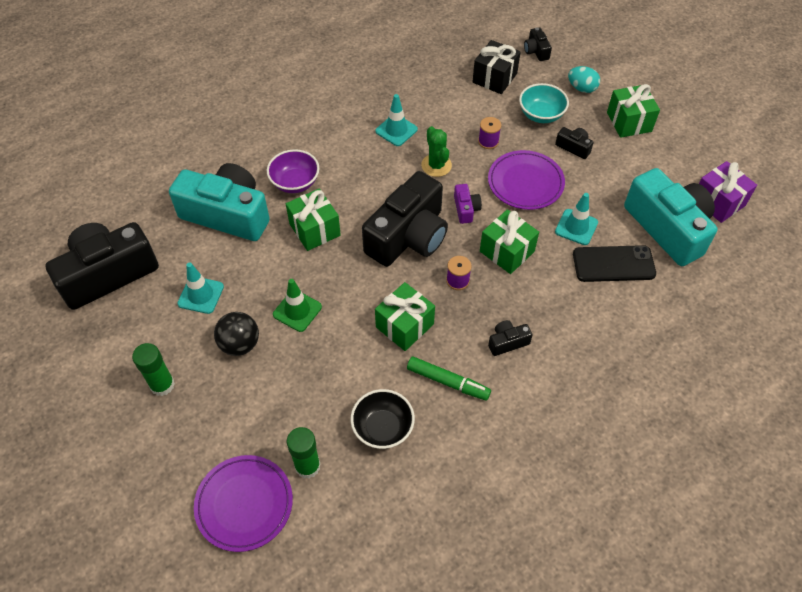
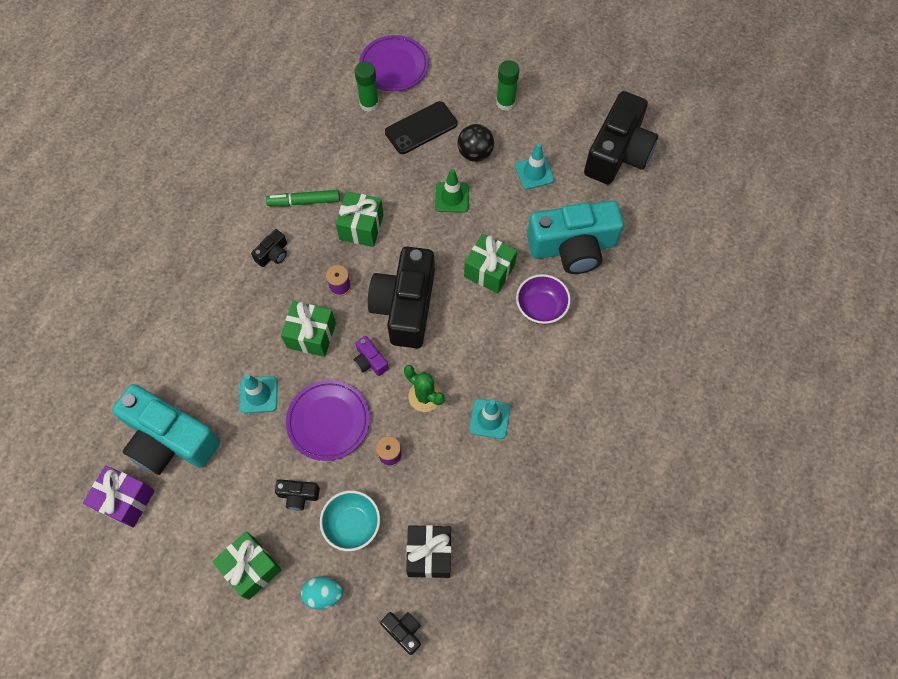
camera: 150 degrees right, 10 degrees up
(383, 428) = (333, 149): black bowl -> none
(613, 264) = (210, 371): black phone -> black phone (421, 128)

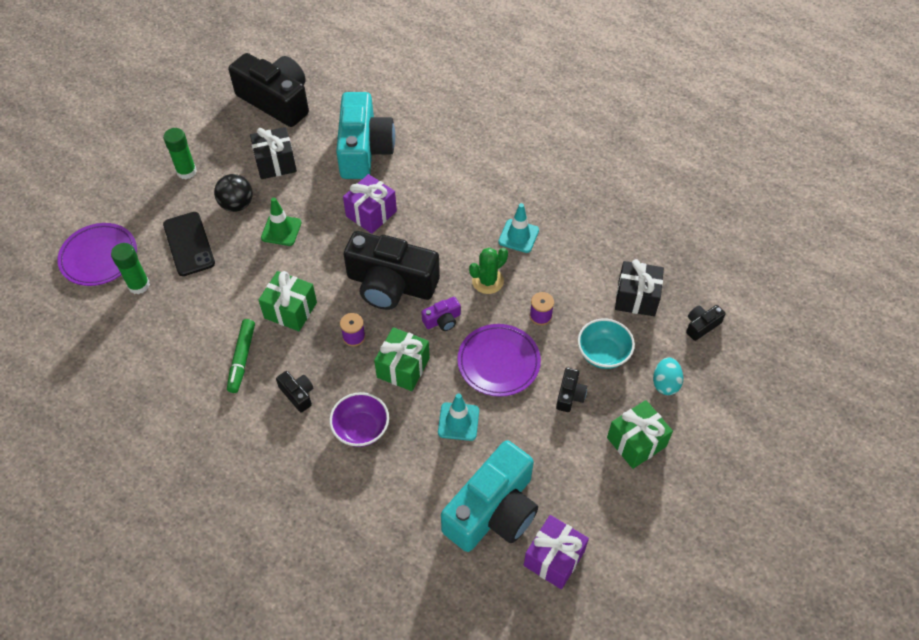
camera: 80 degrees left, 10 degrees down
(489, 271) = (371, 213): green gift -> purple gift
(534, 172) = (276, 163): turquoise traffic cone -> black gift
(541, 307) = (418, 182): purple bowl -> purple bowl (361, 429)

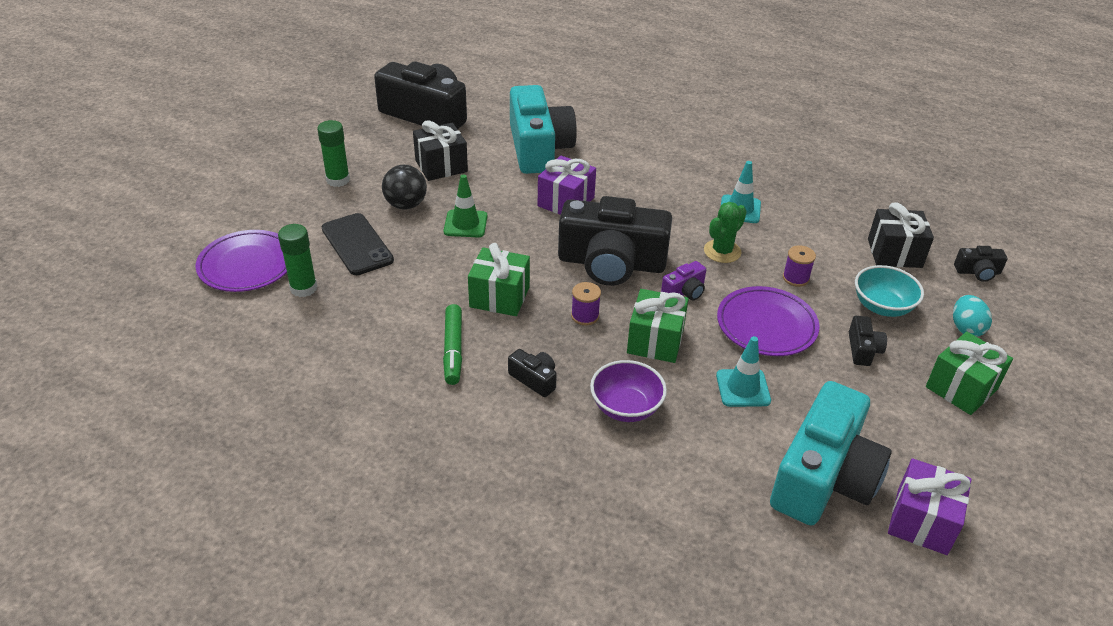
camera: 10 degrees left, 15 degrees down
(701, 326) = (977, 272): black camera -> black camera turned 135 degrees counterclockwise

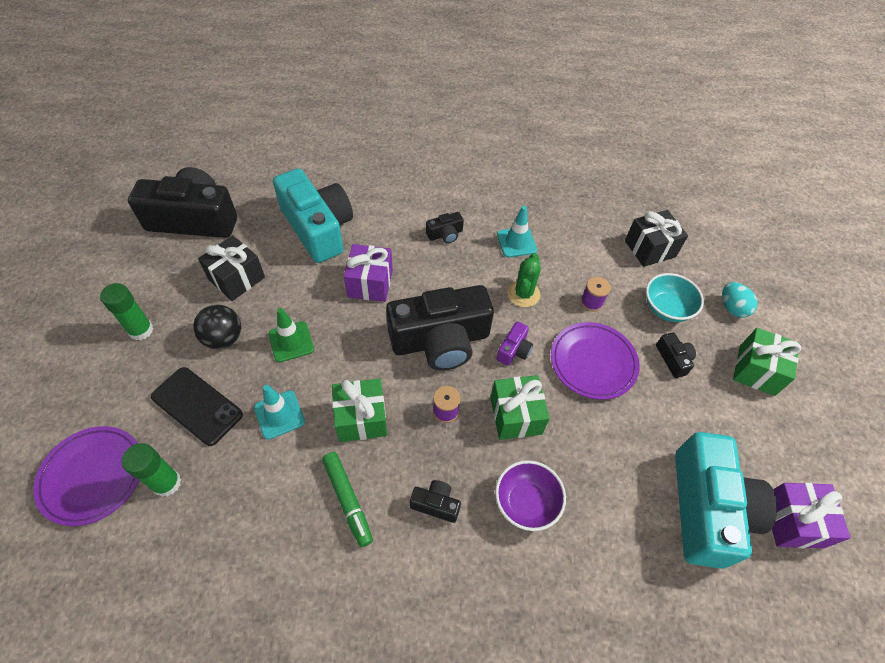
camera: 25 degrees left, 15 degrees up
(743, 388) = (606, 439): turquoise traffic cone -> turquoise traffic cone (279, 415)
(977, 272) = (714, 247): black camera -> black camera (445, 234)

